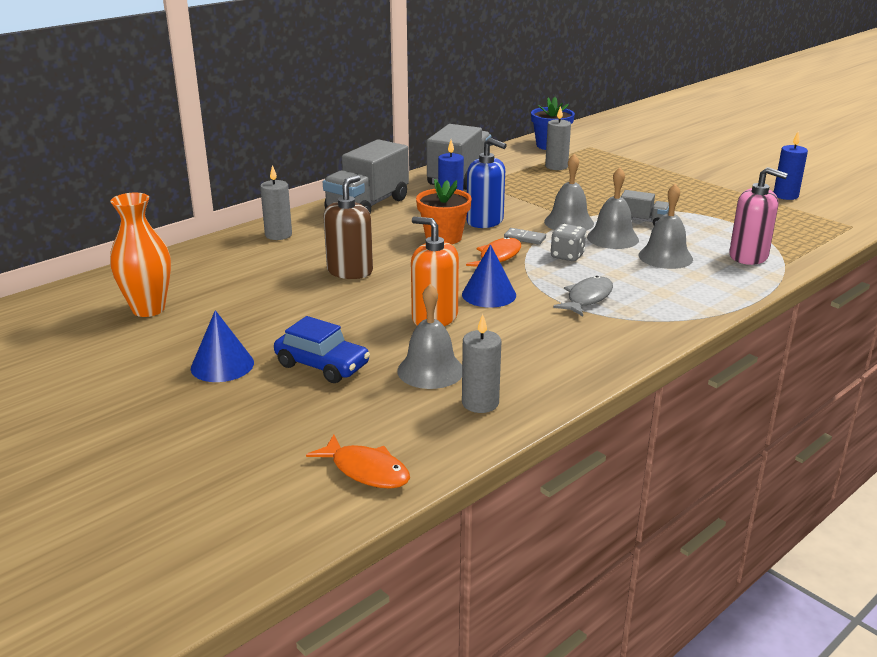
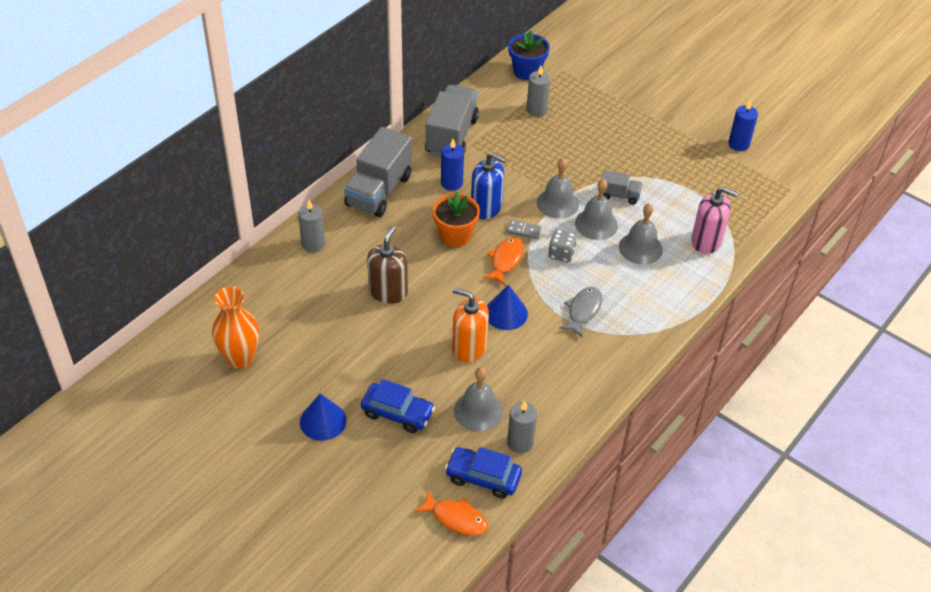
camera: 10 degrees left, 20 degrees up
(419, 432) = (483, 477): none -> blue car

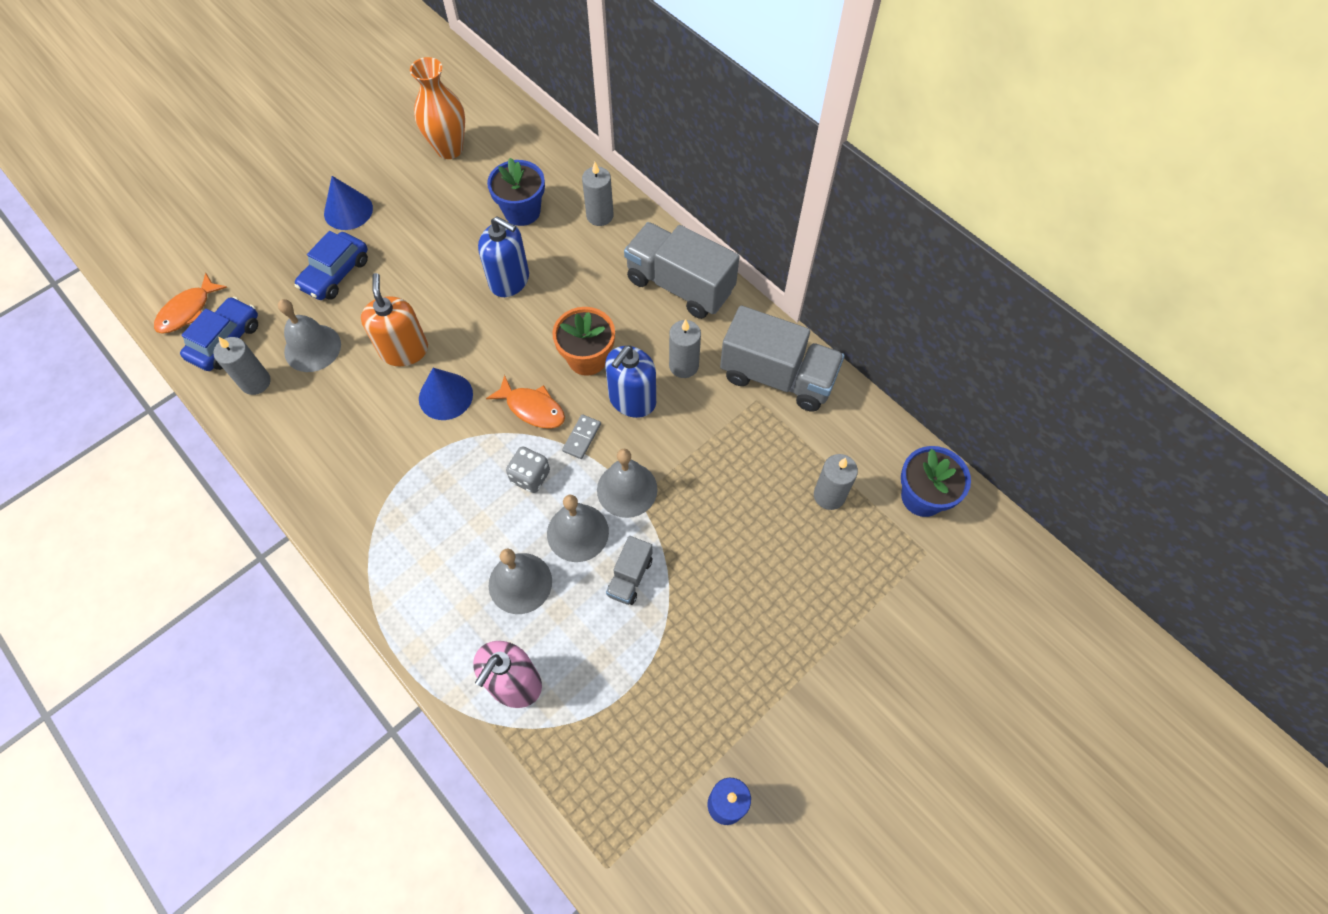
camera: 100 degrees right, 15 degrees up
(312, 295) = (522, 211): none -> blue flower pot
(388, 292) = (509, 280): brown soap dispenser -> blue soap dispenser
(451, 183) = (683, 366): blue candle -> grey candle
(469, 347) = (404, 350): orange soap dispenser -> orange soap dispenser turned 45 degrees counterclockwise
(583, 311) = (426, 484): grey fish -> none

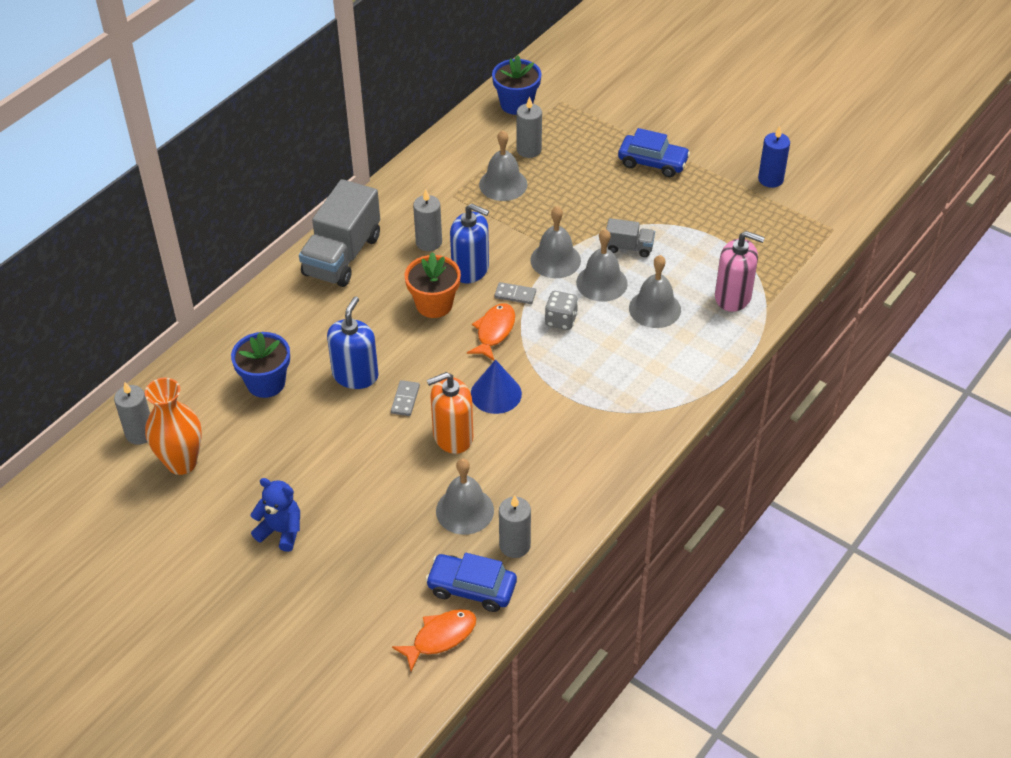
camera: 100 degrees left, 15 degrees down
(188, 311) = (440, 637): orange fish -> orange fish turned 60 degrees counterclockwise
(335, 274) = (369, 518): blue car -> blue car (653, 162)
(348, 211) = (281, 531): blue cone -> blue teddy bear
(465, 317) = (405, 399): none -> grey domino
(600, 216) = (265, 323): grey candle -> grey candle (140, 433)
(768, 455) = (503, 184): none -> grey bell
(777, 376) = (427, 186): grey truck -> none

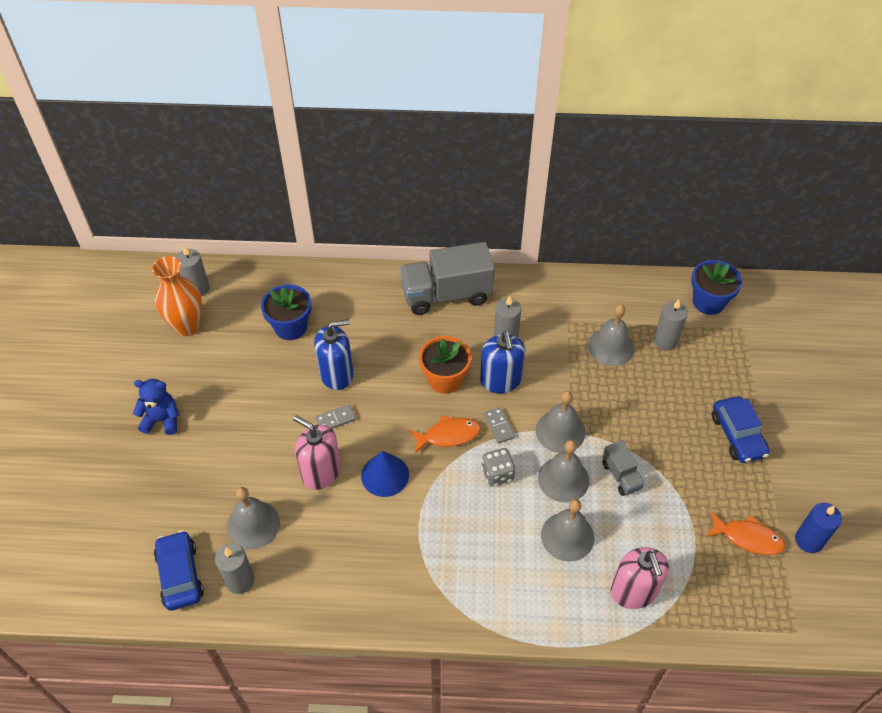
camera: 55 degrees right, 5 degrees up
(281, 531) = (162, 420): blue teddy bear -> blue teddy bear turned 75 degrees counterclockwise
(440, 637) = (121, 581): orange fish -> orange fish (747, 538)
(452, 436) = (321, 472): orange soap dispenser -> pink soap dispenser

